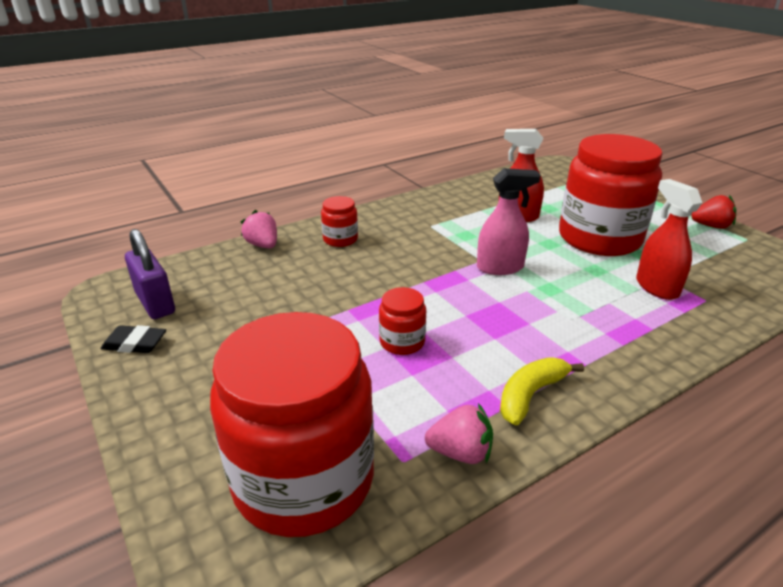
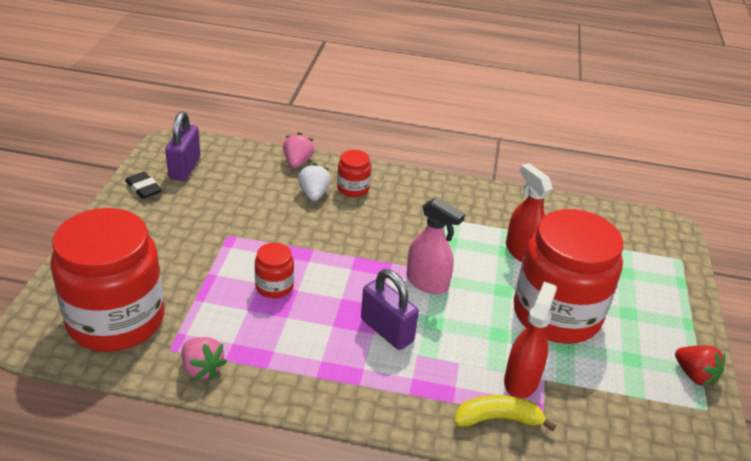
camera: 40 degrees right, 5 degrees up
(315, 259) = (313, 194): none -> white strawberry
(530, 395) = (291, 373): yellow banana -> yellow banana (498, 419)
(534, 314) = (387, 330): none -> purple padlock

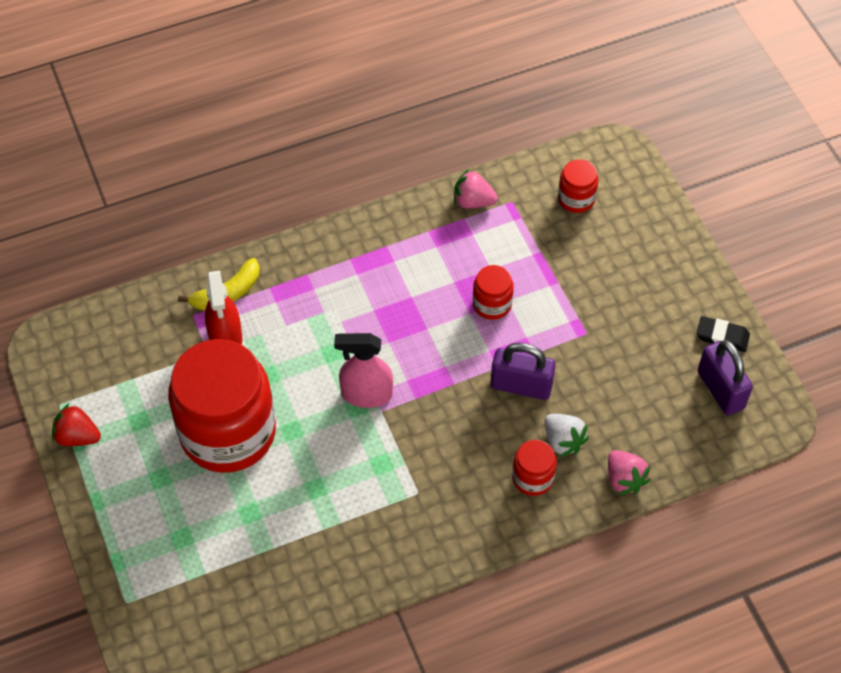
camera: 150 degrees right, 20 degrees up
(116, 320) = (576, 199): red jar -> red jar, size x0.43
(387, 330) = (364, 319): purple padlock -> purple padlock (521, 386)
(522, 252) = (300, 498): red spray bottle -> none

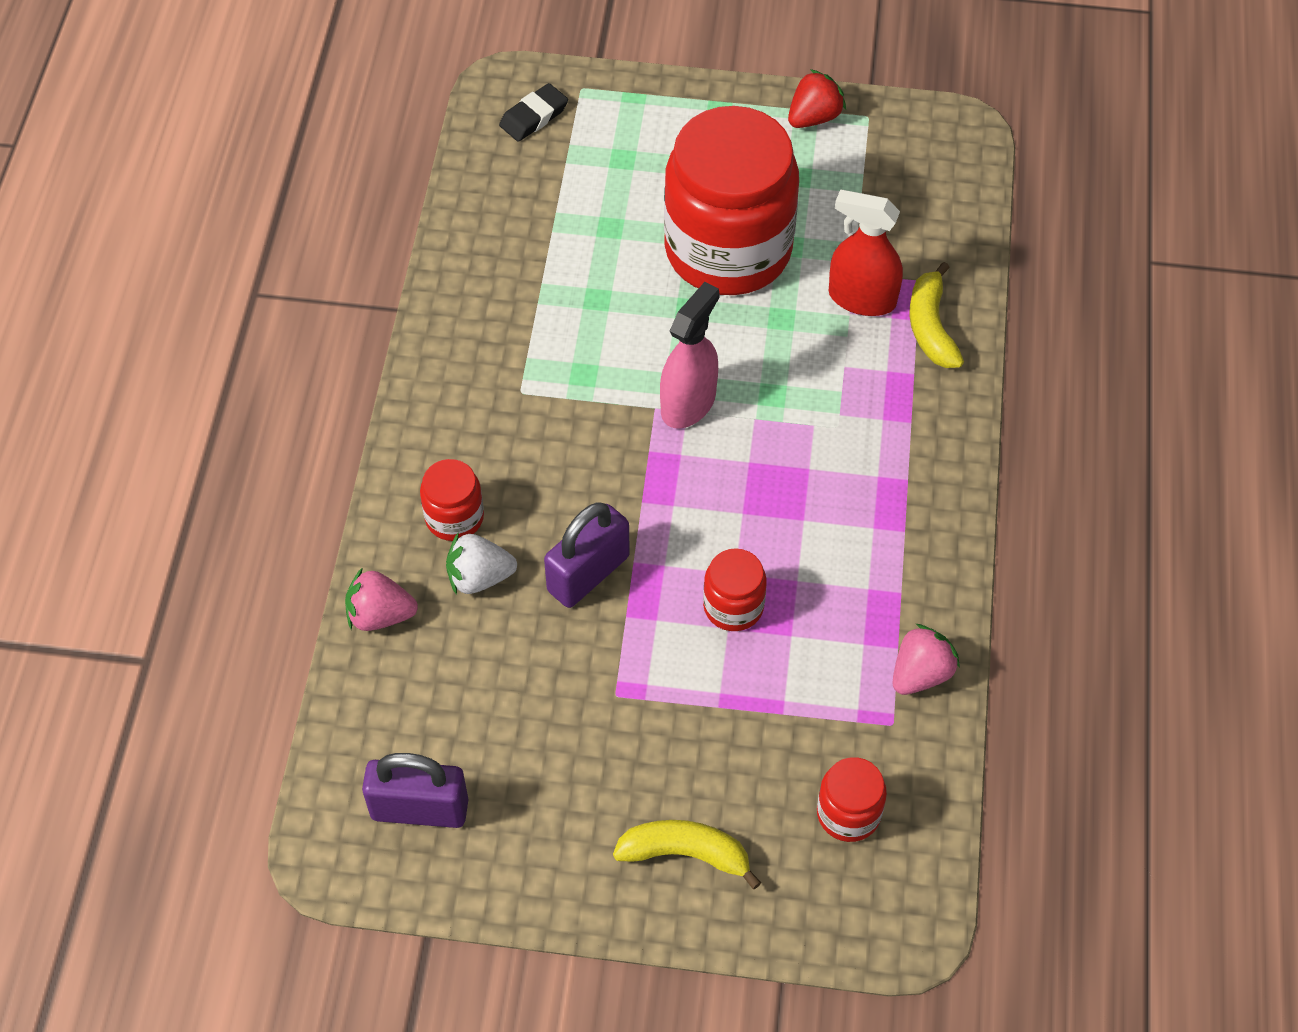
camera: 120 degrees right, 0 degrees up
(650, 257) = (685, 853): none -> yellow banana
(722, 336) = (497, 866): black eraser -> black eraser (534, 117)

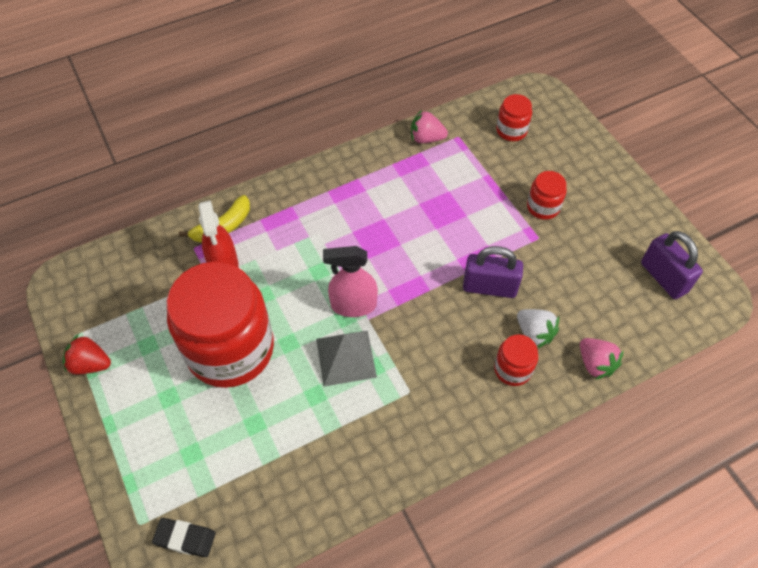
camera: 125 degrees left, 0 degrees up
(620, 354) = (346, 357): none -> grey pyramid
(685, 853) = (581, 172): yellow banana -> none
(733, 606) = (454, 219): red jar -> red jar (543, 207)

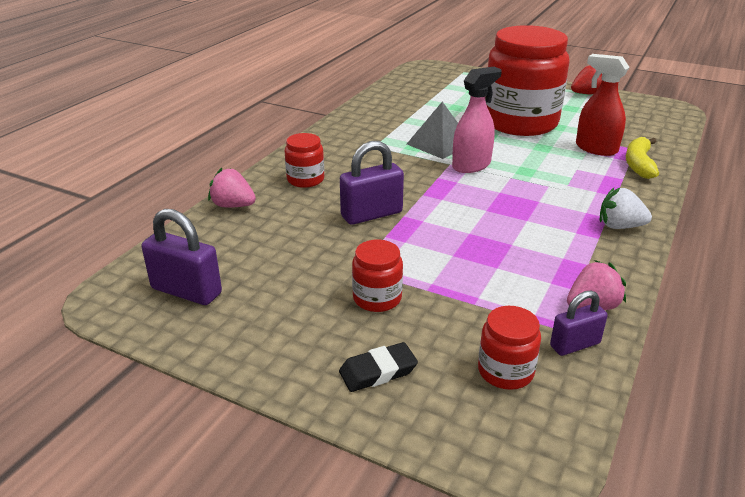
camera: 145 degrees right, 25 degrees down
(185, 538) = (435, 75): black eraser -> black eraser (378, 371)
(462, 125) = (575, 345): none -> purple padlock
(534, 333) = (303, 203): white strawberry -> white strawberry (619, 226)

